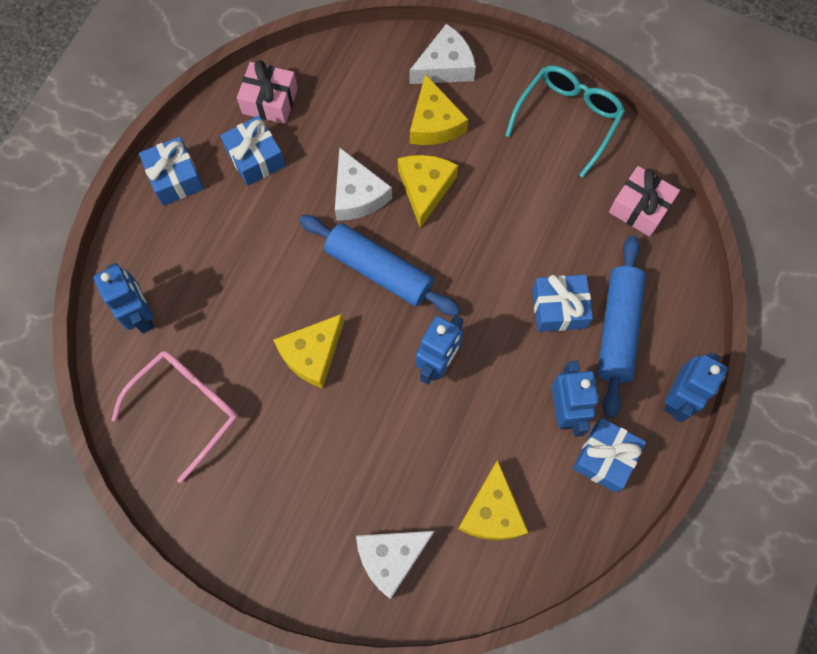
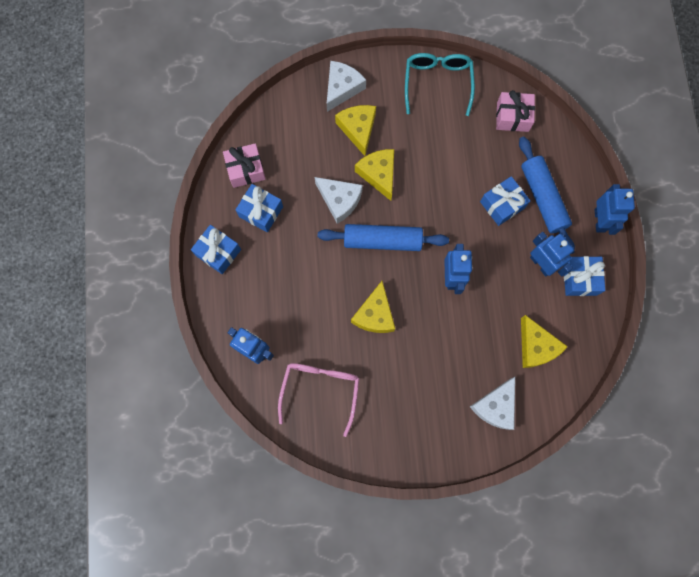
camera: 30 degrees left, 5 degrees up
(434, 123) = (358, 129): yellow cheese -> yellow cheese turned 150 degrees counterclockwise

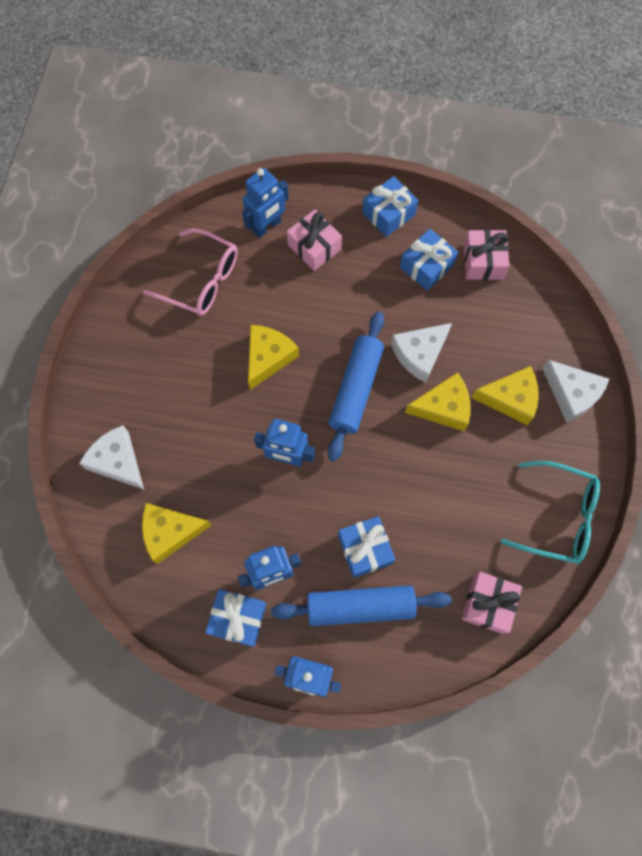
camera: 105 degrees right, 5 degrees down
(265, 305) = (314, 247): none -> pink gift
(374, 314) = (268, 357): yellow cheese -> yellow cheese turned 90 degrees clockwise

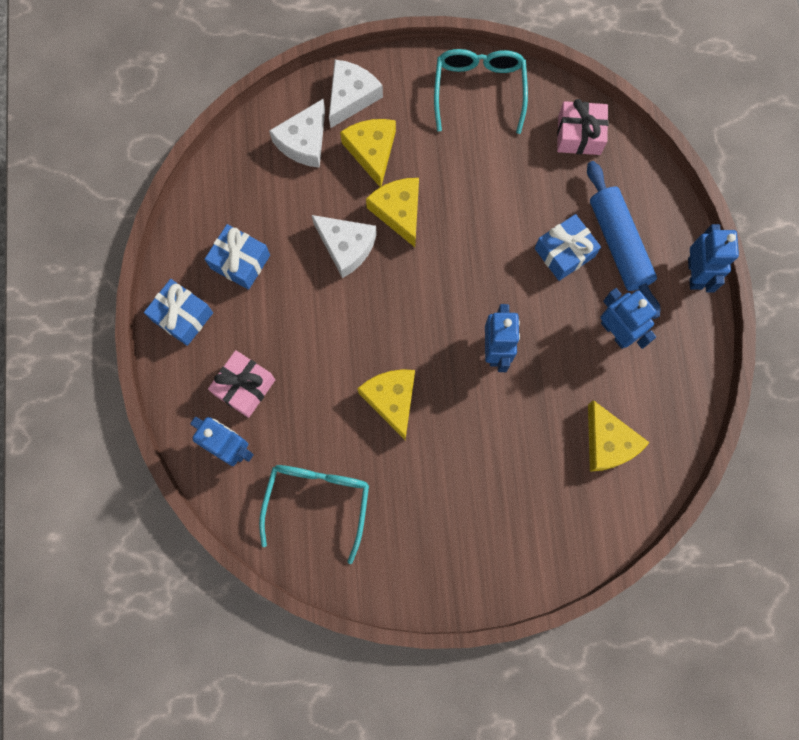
camera: 105 degrees left, 5 degrees up
(117, 461) = (552, 523): white cheese -> white cheese (304, 142)
(202, 280) = (318, 501): pink glasses -> turquoise glasses
(238, 619) = (667, 352): blue gift -> none
(268, 357) = (391, 400): yellow cheese -> yellow cheese turned 60 degrees clockwise
(355, 389) = (403, 301): blue rolling pin -> none
(483, 262) = (221, 206): pink gift -> none

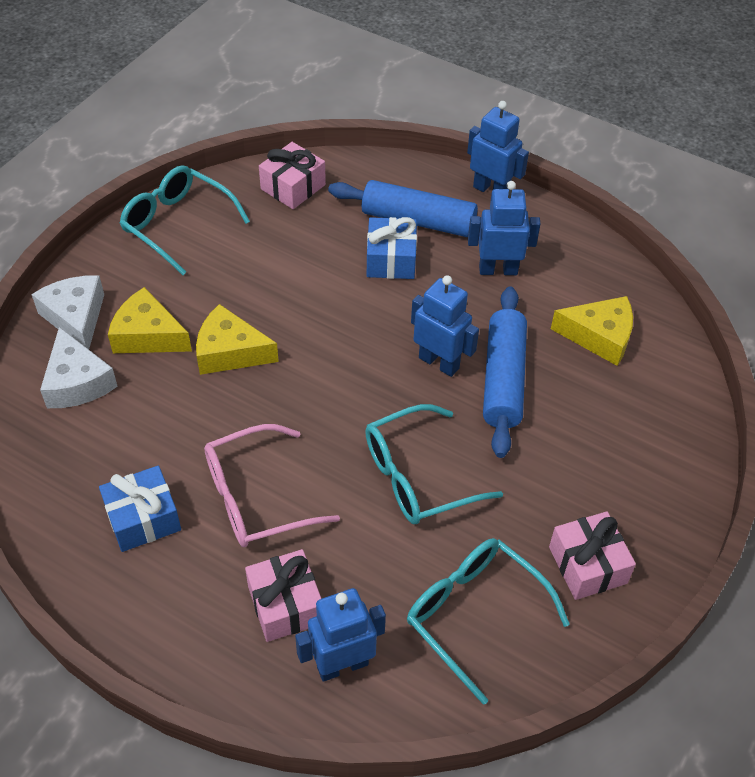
camera: 55 degrees left, 25 degrees down
(182, 316) = (147, 616): blue gift -> none
(302, 314) = (256, 498): none -> pink glasses
(346, 247) = (222, 415): white cheese -> none
(391, 400) = (417, 477): yellow cheese -> turquoise glasses
(404, 549) = (587, 565): none -> pink gift
(515, 401) = (503, 379): none -> blue rolling pin

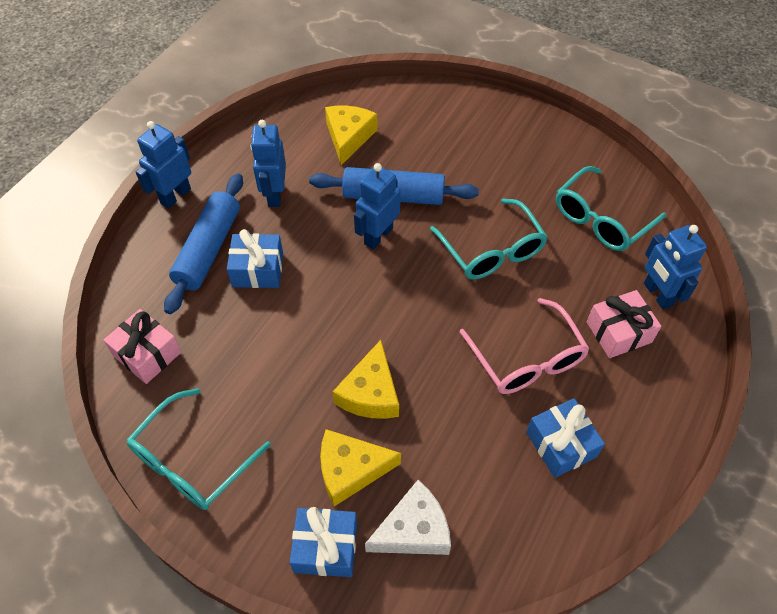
camera: 90 degrees left, 5 degrees up
(76, 317) = (325, 547): white cheese -> blue gift
(148, 335) = (350, 470): yellow cheese -> yellow cheese turned 60 degrees clockwise
(587, 565) = (551, 158): pink gift -> none

